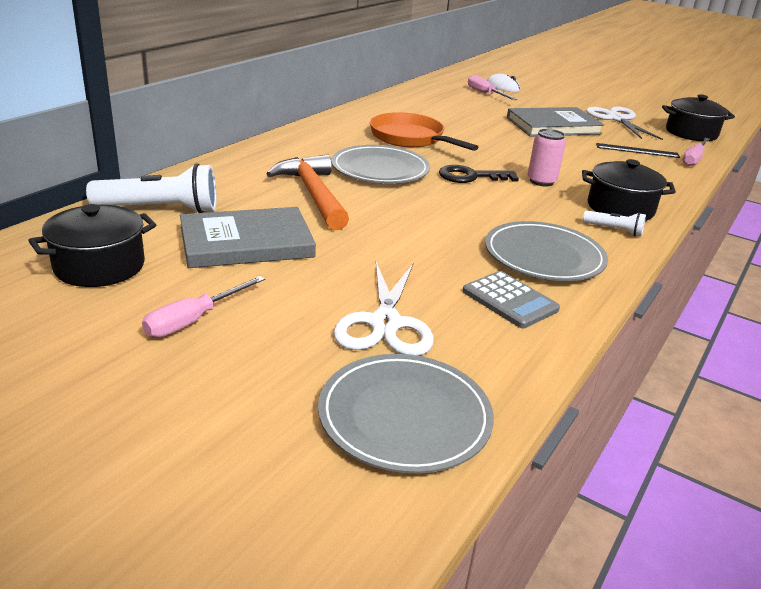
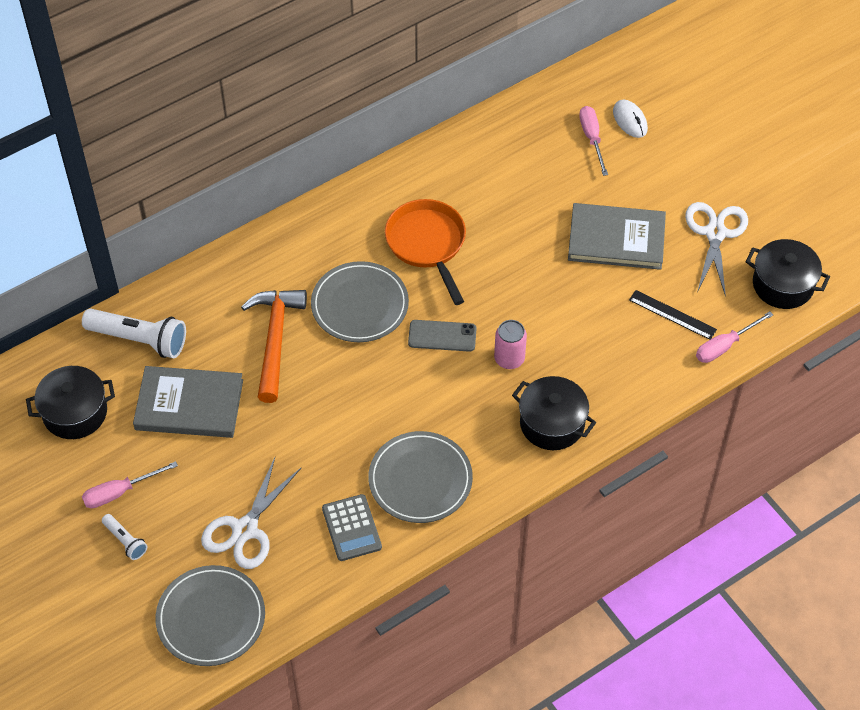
camera: 25 degrees right, 25 degrees up
(471, 176) = (442, 336): black key -> grey phone
(614, 230) = (515, 457): white flashlight -> white flashlight (125, 541)

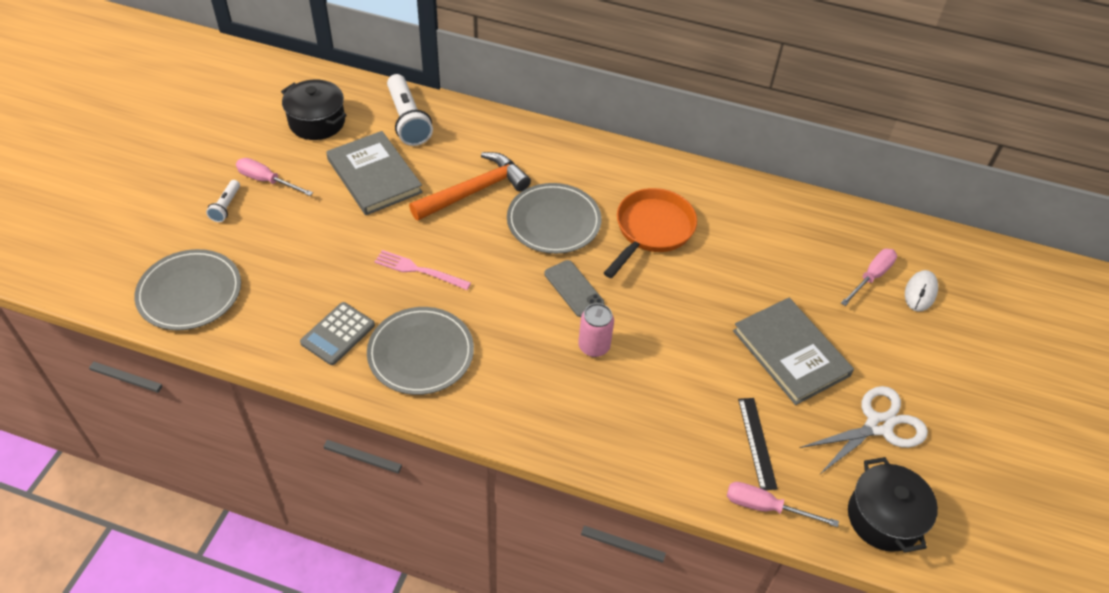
camera: 50 degrees right, 5 degrees down
(245, 530) = (286, 268): white scissors -> none
(331, 432) = (419, 270): none -> pink fork
(552, 423) = (556, 415): black pot -> none

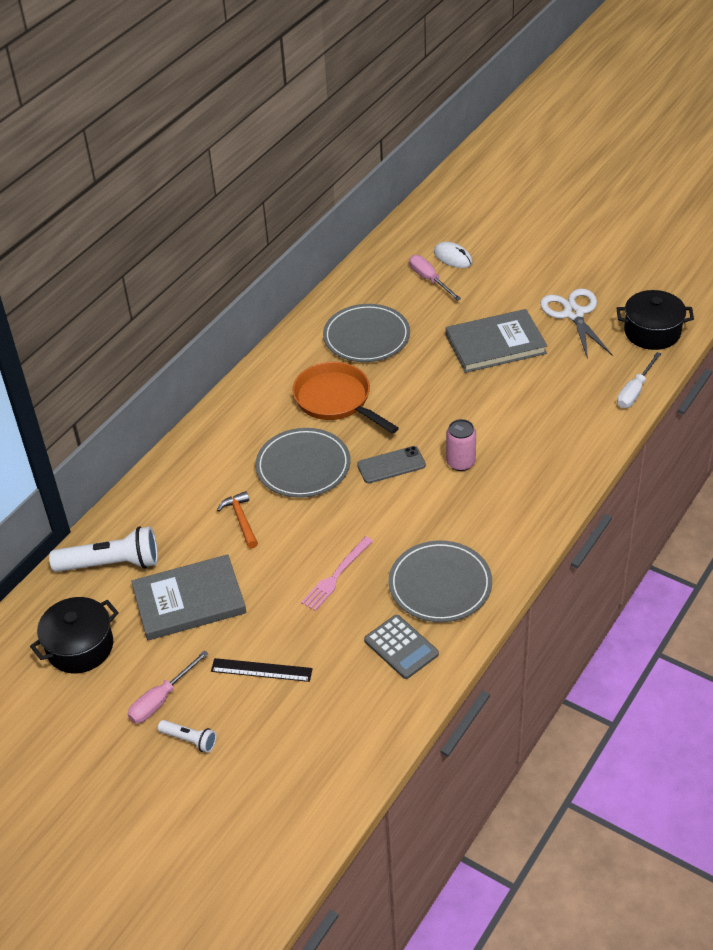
camera: 70 degrees left, 5 degrees down
(190, 293) = (311, 775): grey plate -> grey plate (366, 337)
(475, 191) = (241, 519): orange hammer -> orange hammer, size x0.54
(757, 443) = (577, 383): black ruler -> black ruler (261, 670)
(766, 507) = (635, 391): pink screwdriver -> white screwdriver

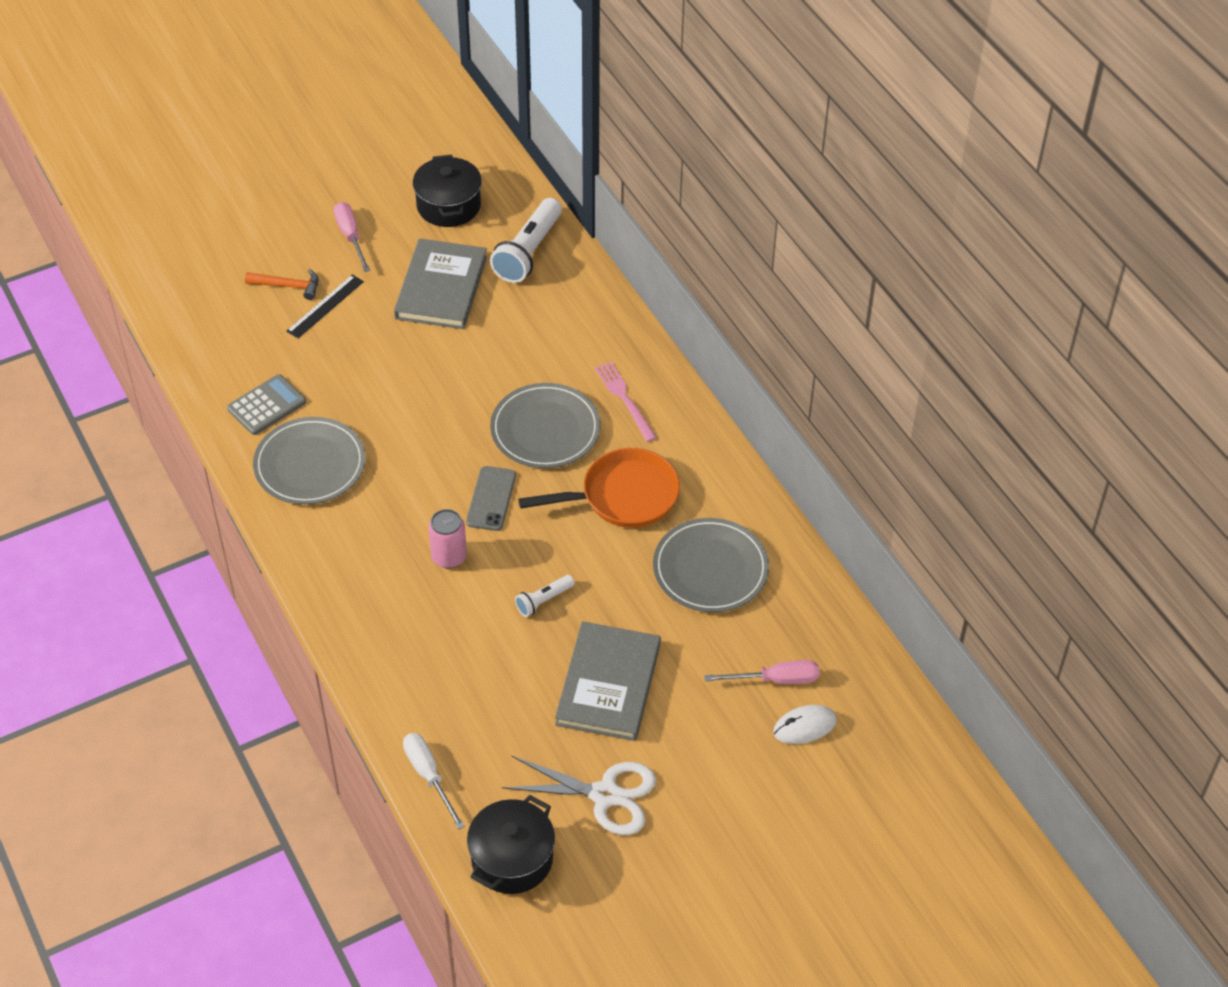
camera: 115 degrees right, 5 degrees up
(189, 740) = (296, 240): white flashlight -> white flashlight (543, 600)
(241, 519) = (510, 356): orange hammer -> orange hammer (288, 286)
(336, 575) = (384, 396): pink fork -> pink fork (625, 399)
(401, 647) = (267, 405): grey calculator -> grey calculator turned 150 degrees clockwise

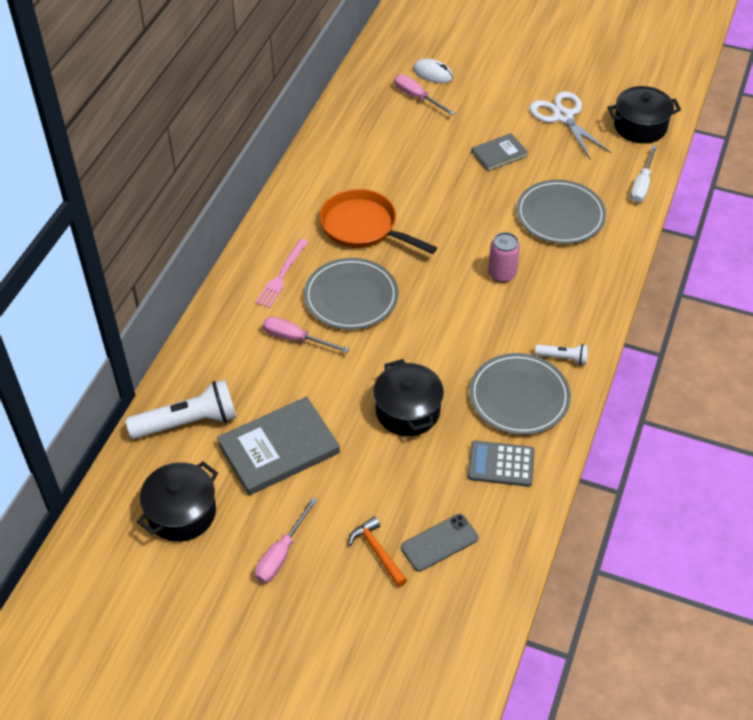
camera: 130 degrees left, 0 degrees up
(325, 306) = (372, 508): black ruler -> none
(383, 384) = (407, 411): none -> black pot
(491, 499) = (436, 285): grey phone -> grey phone (439, 543)
(540, 363) = (295, 339): none -> pink screwdriver
(543, 600) = (479, 213): white flashlight -> white flashlight (563, 358)
(608, 684) = (499, 154): grey book -> grey book, size x0.56
(710, 569) = (373, 160): grey plate -> grey plate (560, 215)

